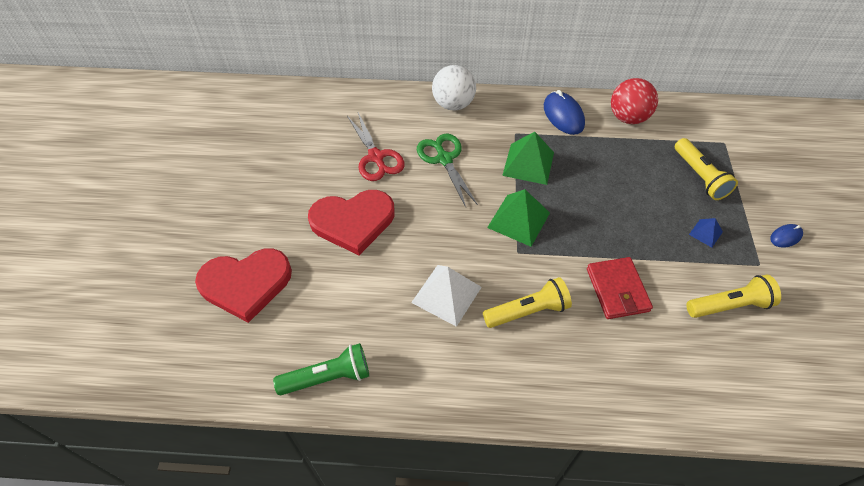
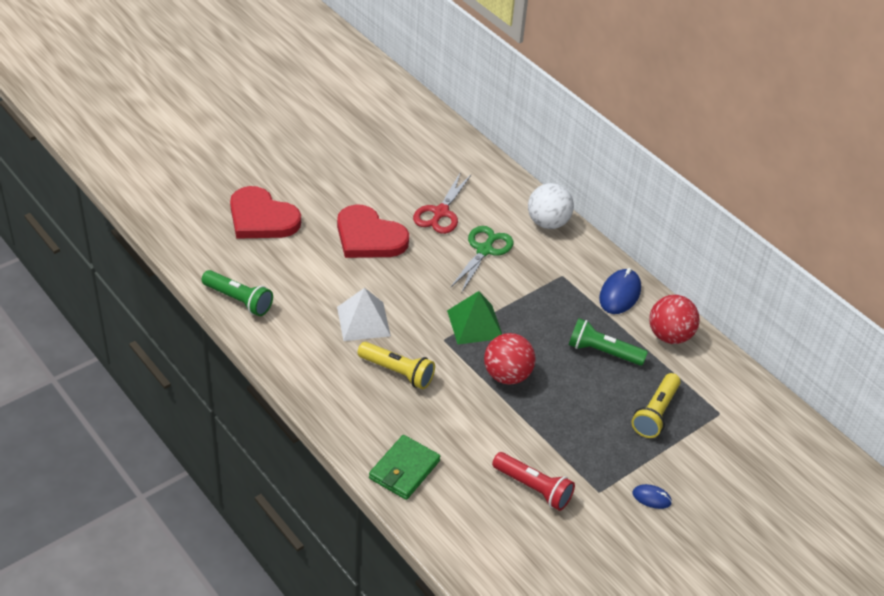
camera: 45 degrees right, 10 degrees down
(528, 163) = (539, 300): green pyramid -> none
(592, 238) = (507, 375): none -> red ball
(614, 164) = (603, 352): none -> green flashlight
(617, 290) = (473, 413): red wallet -> none
(648, 387) = (404, 470): none -> green wallet
(705, 233) = (594, 443): blue pyramid -> none
(729, 305) = (533, 488): yellow flashlight -> red flashlight

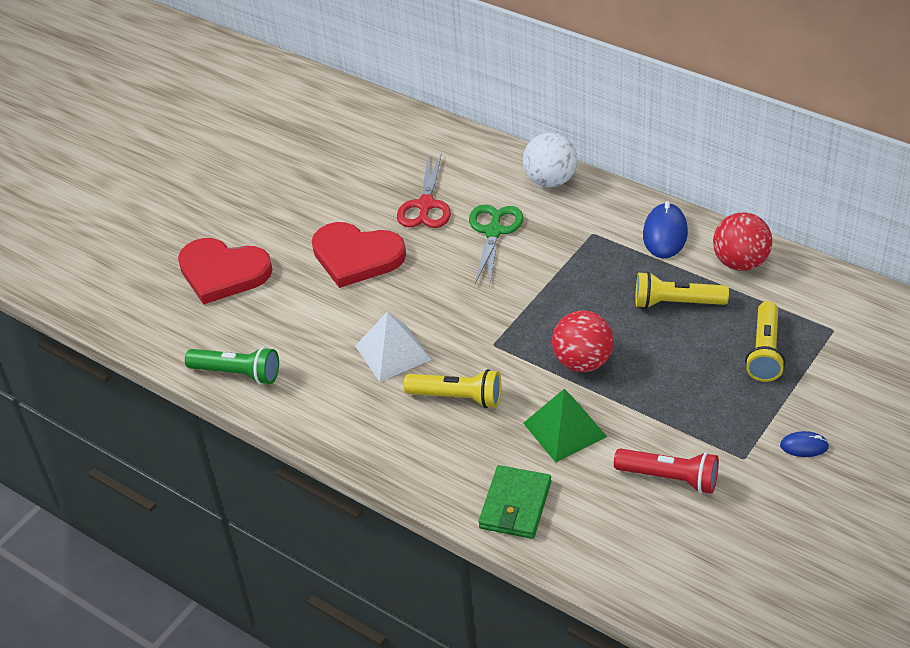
camera: 10 degrees left, 0 degrees up
(475, 324) = (520, 316): green pyramid -> green pyramid (564, 429)
(603, 352) = (676, 303): green flashlight -> yellow flashlight

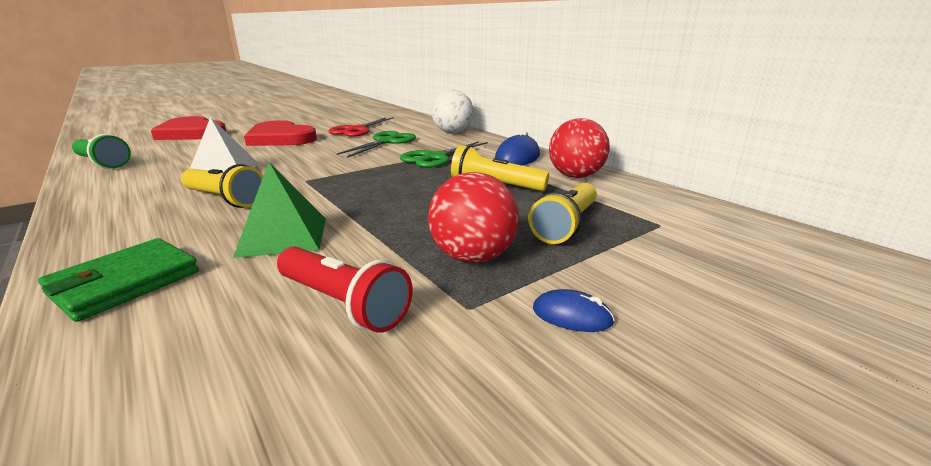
camera: 15 degrees right, 20 degrees down
(580, 259) = (435, 158): none -> green scissors
(582, 362) = (366, 200): red ball -> red ball (473, 257)

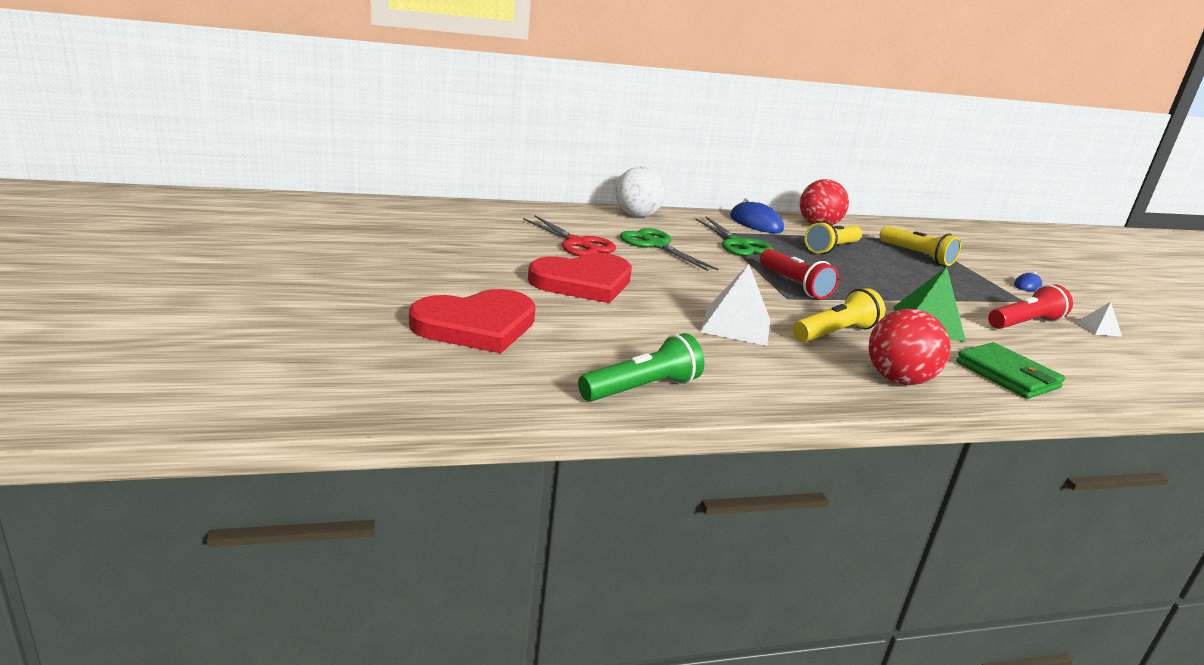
camera: 70 degrees left, 0 degrees up
(345, 180) = (794, 285): none -> red flashlight
(388, 398) = (1098, 329): none -> white pyramid
(473, 257) = (964, 286): red ball -> red ball (898, 380)

